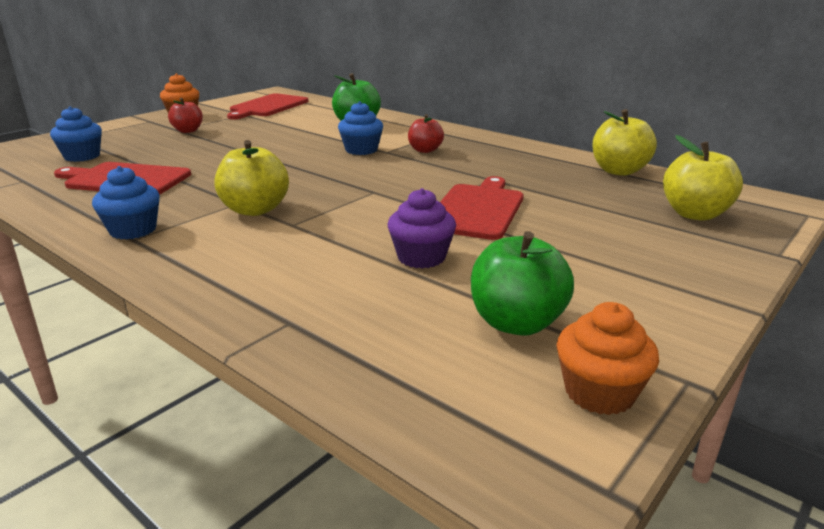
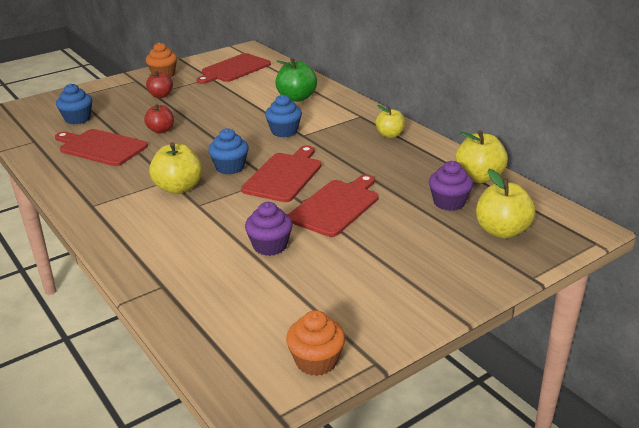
camera: 15 degrees right, 5 degrees up
(133, 230) = (93, 198): blue cupcake -> blue cupcake (230, 167)
(389, 187) = (284, 176): none -> red cutting board
(425, 150) = (334, 136): red apple -> red apple (161, 130)
(487, 145) = (390, 135): none -> yellow apple
(516, 323) = (299, 307): green apple -> none
(608, 194) = (449, 202): none -> purple cupcake

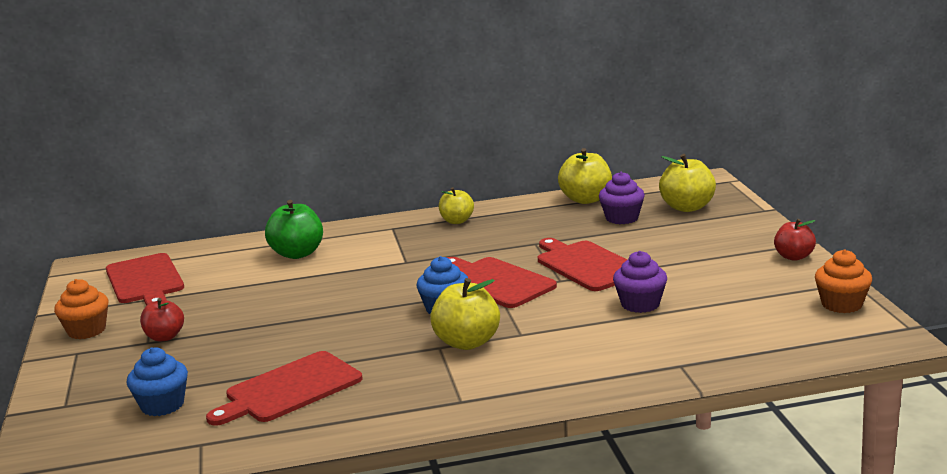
camera: 65 degrees left, 10 degrees down
(161, 130) = (286, 344): red apple -> red apple (794, 257)
(284, 131) = (384, 270): blue cupcake -> none

